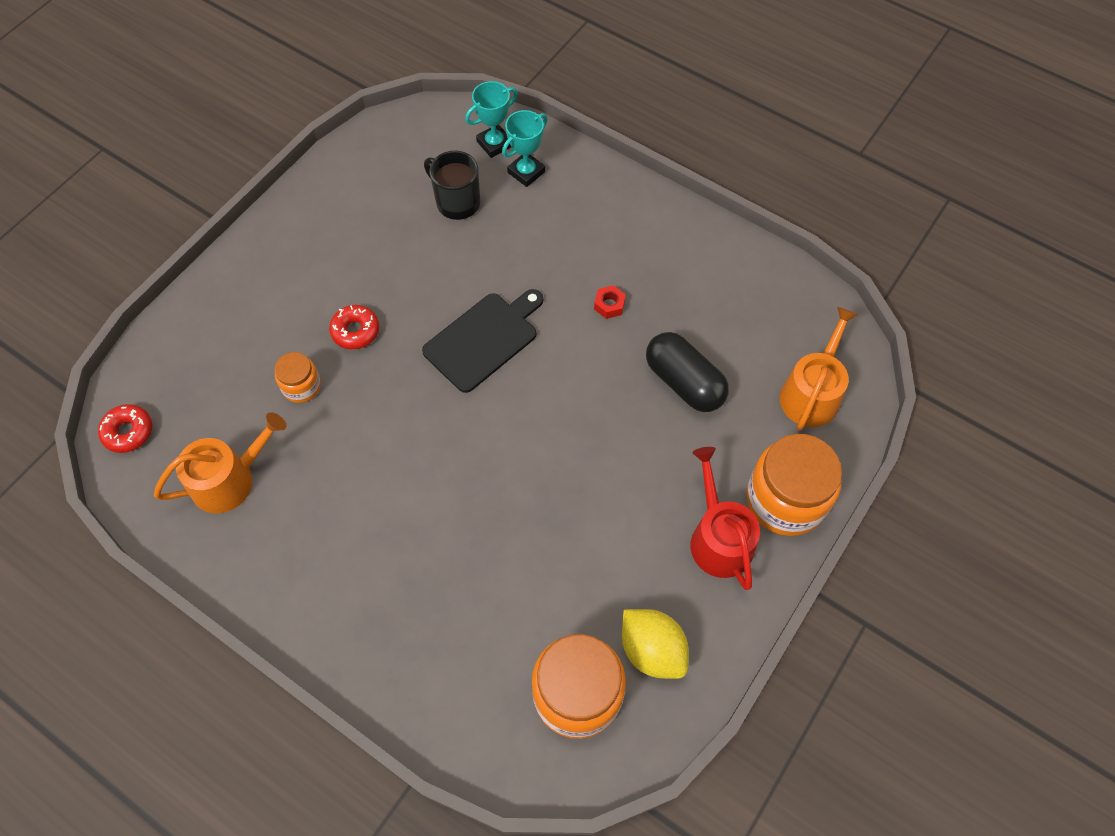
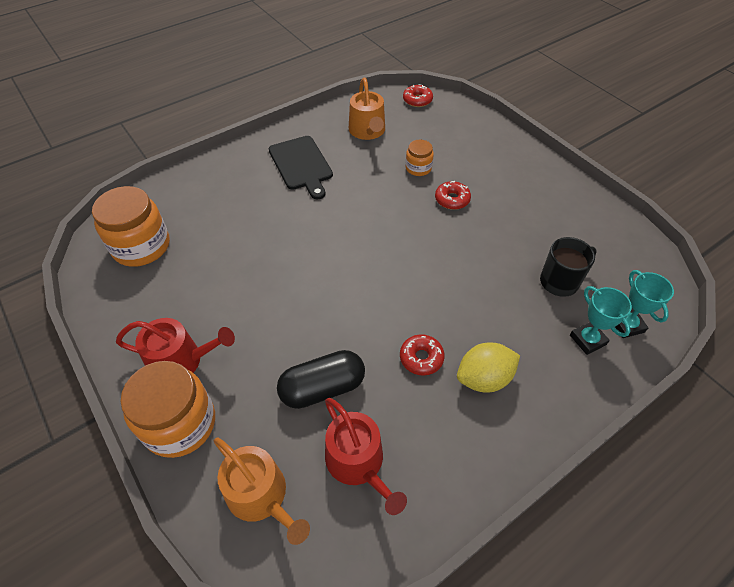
camera: 110 degrees right, 10 degrees down
(484, 339) = (418, 266): black cutting board -> black cutting board (301, 165)
(609, 305) = (421, 358): red nut -> red donut
(652, 650) = (137, 292): yellow lemon -> yellow lemon (484, 378)
(742, 326) = (358, 463): none -> red watering can

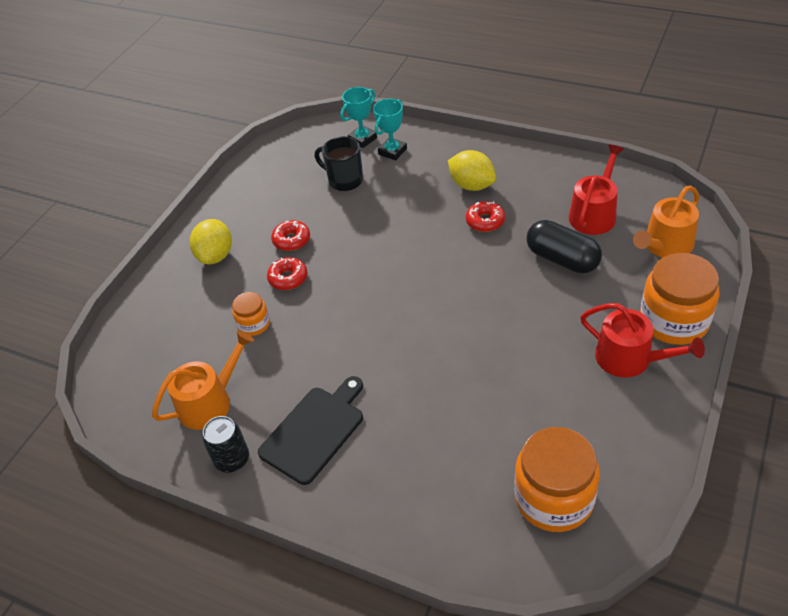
camera: 115 degrees left, 5 degrees down
(181, 361) = (630, 358): red watering can -> red watering can turned 150 degrees clockwise
(261, 496) = (665, 245): orange watering can -> orange watering can turned 150 degrees counterclockwise
(317, 128) = (232, 459): none -> black can
(417, 100) = (116, 385): red donut -> red donut (291, 240)
(510, 171) = (216, 255): none -> yellow lemon

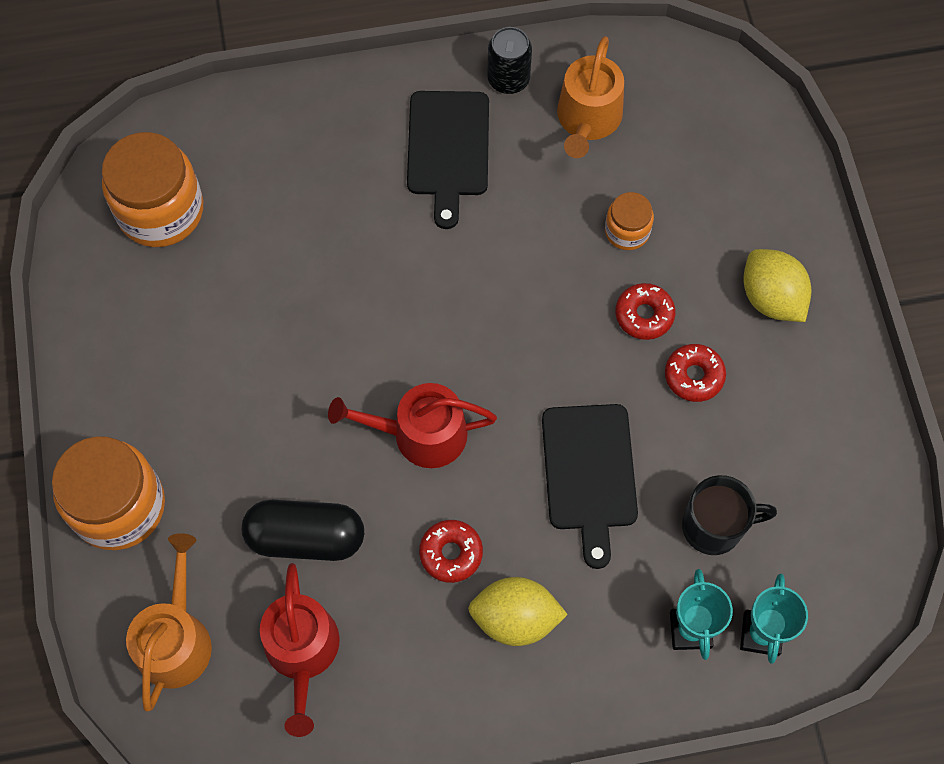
camera: 140 degrees right, 20 degrees up
(385, 223) = (589, 473): none -> black cutting board
(630, 358) = (150, 419): red watering can -> red watering can (420, 434)

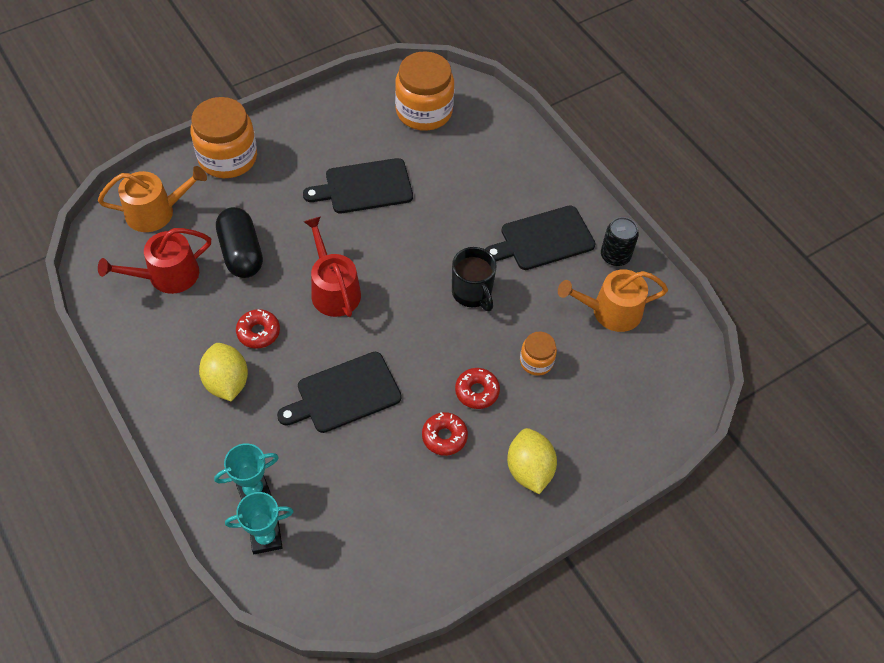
camera: 65 degrees right, 10 degrees down
(262, 335) = (364, 187): none -> black cutting board
(714, 526) = (335, 484): black mug -> black mug (472, 293)
(771, 298) = (529, 470): yellow lemon -> yellow lemon turned 45 degrees counterclockwise

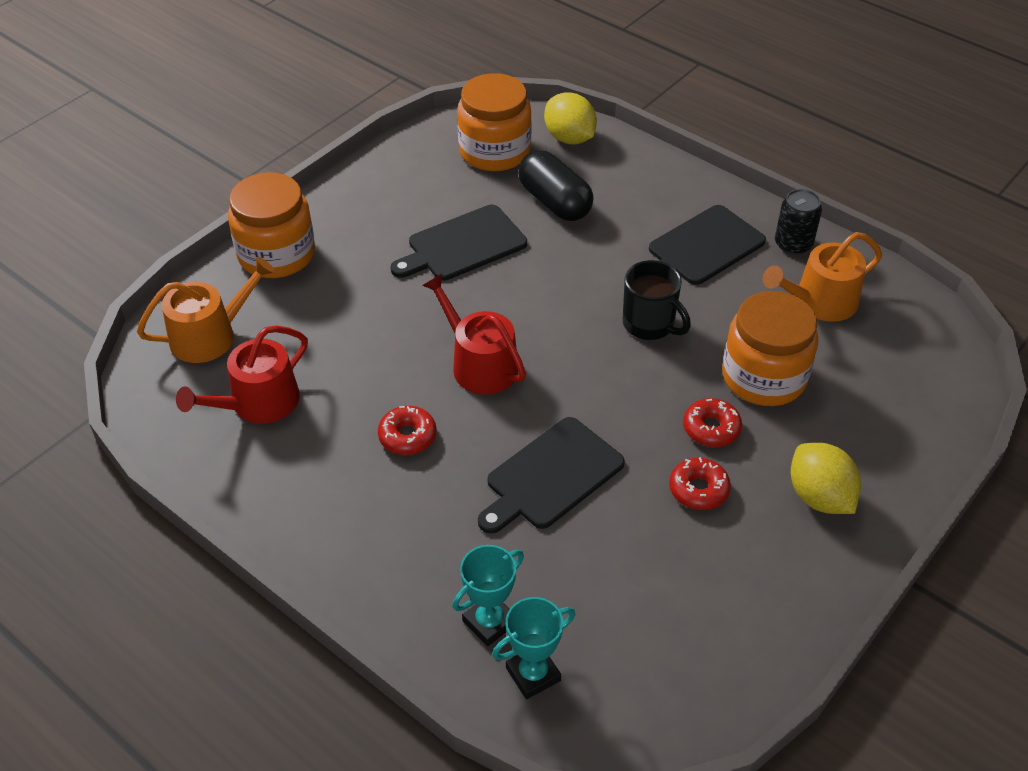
camera: 15 degrees left, 10 degrees down
(227, 382) = (393, 504): yellow lemon -> yellow lemon (569, 138)
(241, 253) = (343, 353): black capsule -> black capsule (554, 202)
(536, 361) = (763, 377): orange jar -> orange jar, size x1.94

